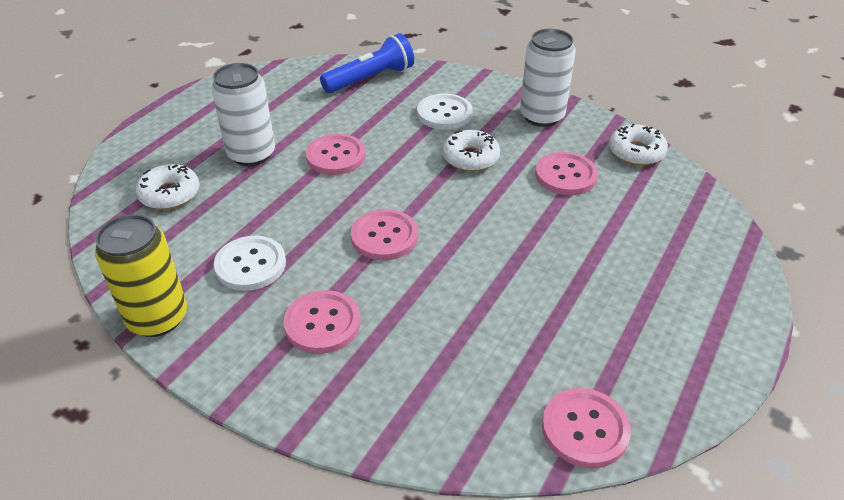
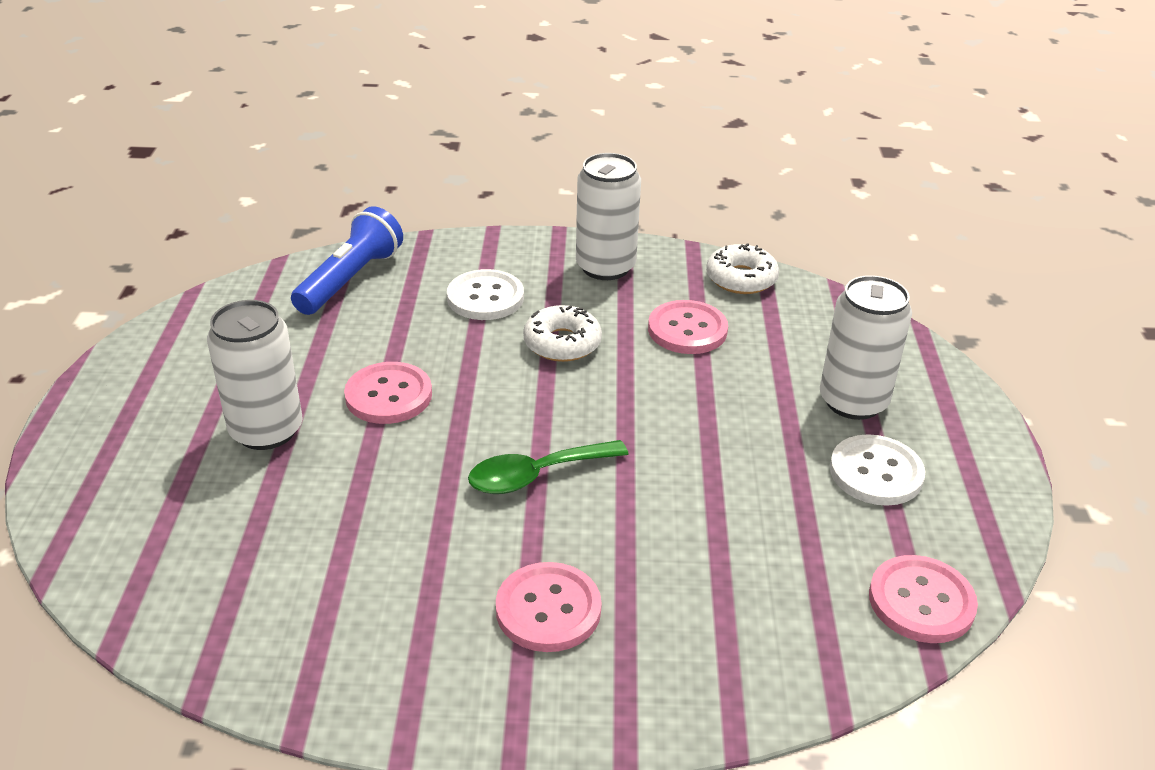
camera: 30 degrees left, 5 degrees down
(157, 318) = (321, 694): yellow can -> none
(170, 194) = (190, 525): white donut -> none
(250, 265) = (392, 575): white button -> white button (876, 473)
(384, 236) = (536, 475): pink button -> green spoon
(652, 266) = (853, 401): none -> white can

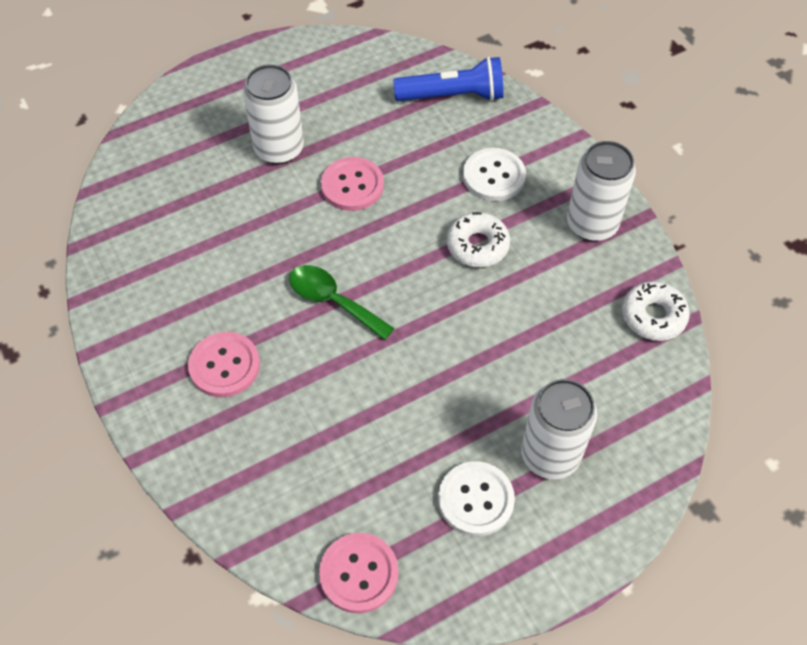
camera: 60 degrees right, 20 degrees up
(687, 330) = (554, 311): pink button -> none

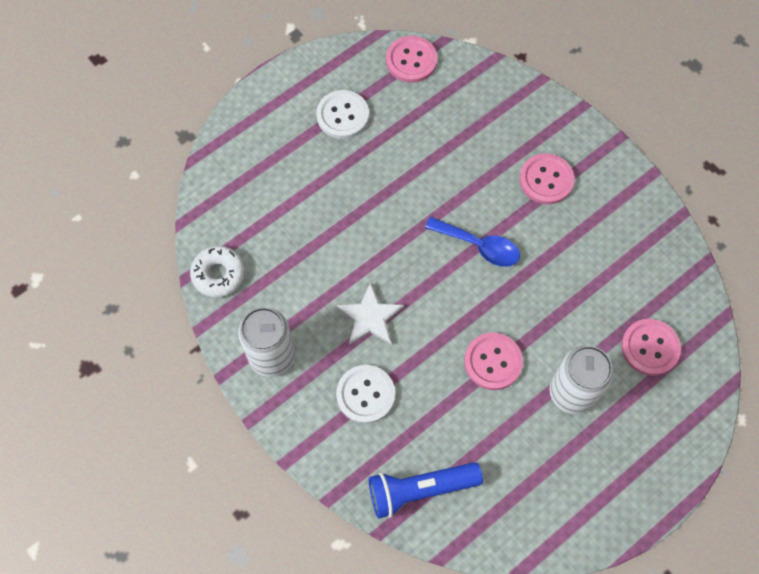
camera: 170 degrees right, 10 degrees up
(181, 174) = (650, 348): none -> pink button
(333, 301) = (479, 246): green spoon -> blue spoon
(477, 245) = (370, 317): white donut -> white star
(550, 455) = (294, 153): white can -> none

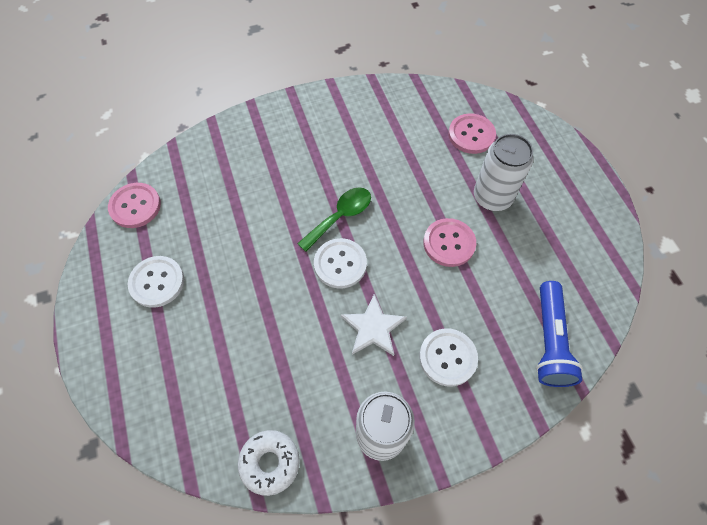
camera: 70 degrees left, 5 degrees down
(425, 264) = (340, 264): none -> white button
(479, 246) = (340, 217): blue spoon -> green spoon
(546, 180) = (303, 149): pink button -> none

